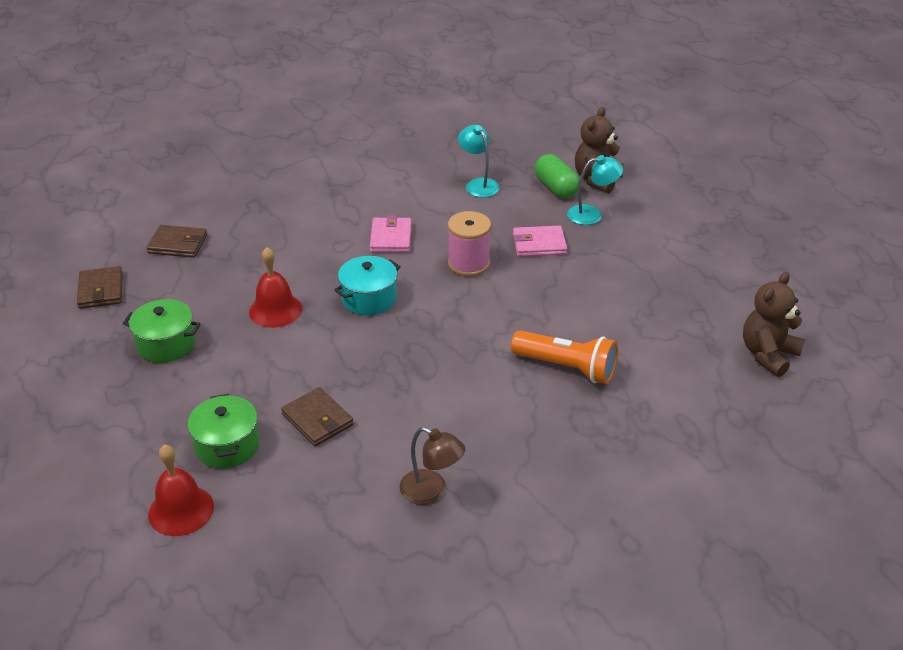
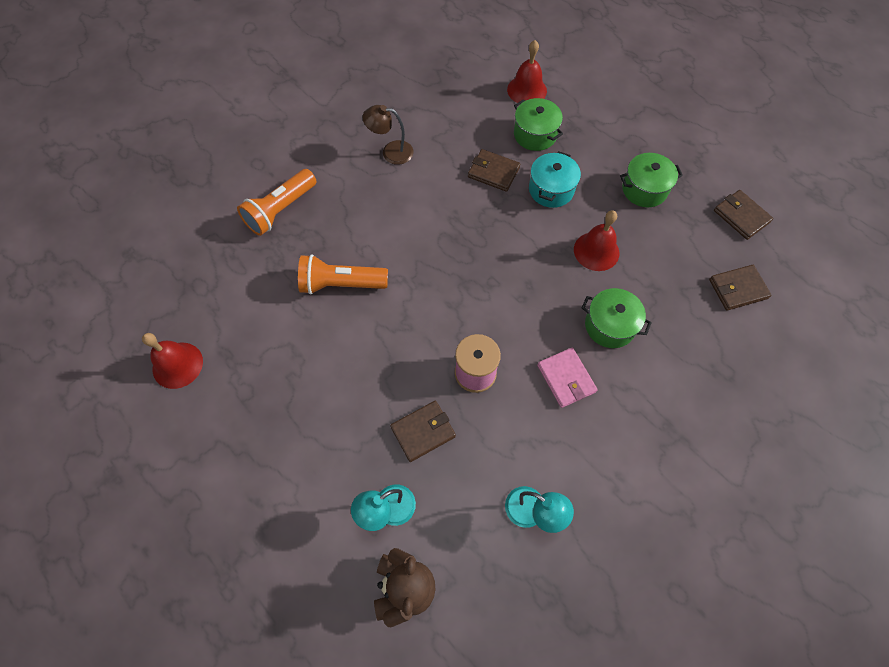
camera: 155 degrees right, 25 degrees up
(319, 256) = (610, 325): none -> green pot
(369, 298) = (534, 293): turquoise pot -> turquoise pot (551, 189)
(539, 244) = (423, 432): pink wallet -> brown wallet
(556, 188) = (445, 546): green capsule -> none
(613, 468) = (280, 210): none -> orange flashlight
(768, 354) = (177, 365): brown teddy bear -> red bell

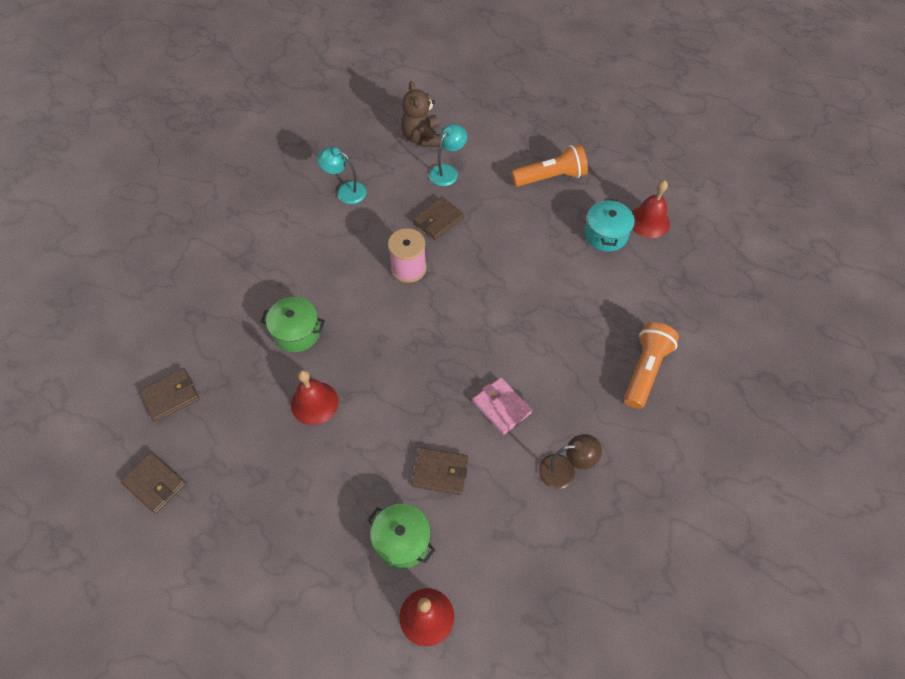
camera: 165 degrees right, 5 degrees down
(341, 284) = (550, 313): orange flashlight -> orange flashlight (550, 177)
(551, 189) = (371, 465): turquoise pot -> turquoise pot (606, 234)
(566, 378) = (332, 280): pink wallet -> pink wallet (501, 407)
(644, 189) = (264, 492): green pot -> none

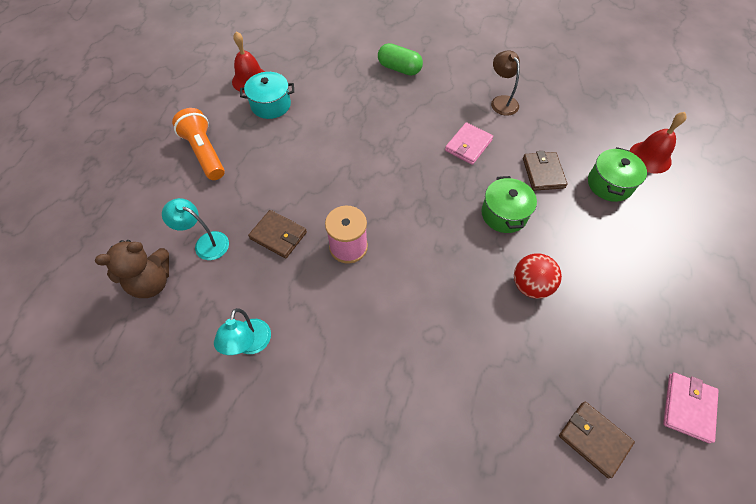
camera: 105 degrees left, 0 degrees up
(155, 483) = (688, 407): brown wallet -> pink wallet
(297, 332) = (462, 330): green pot -> green pot (504, 214)
(314, 403) = (530, 285): red bell -> red ball
(645, 370) = (399, 69): orange flashlight -> green capsule

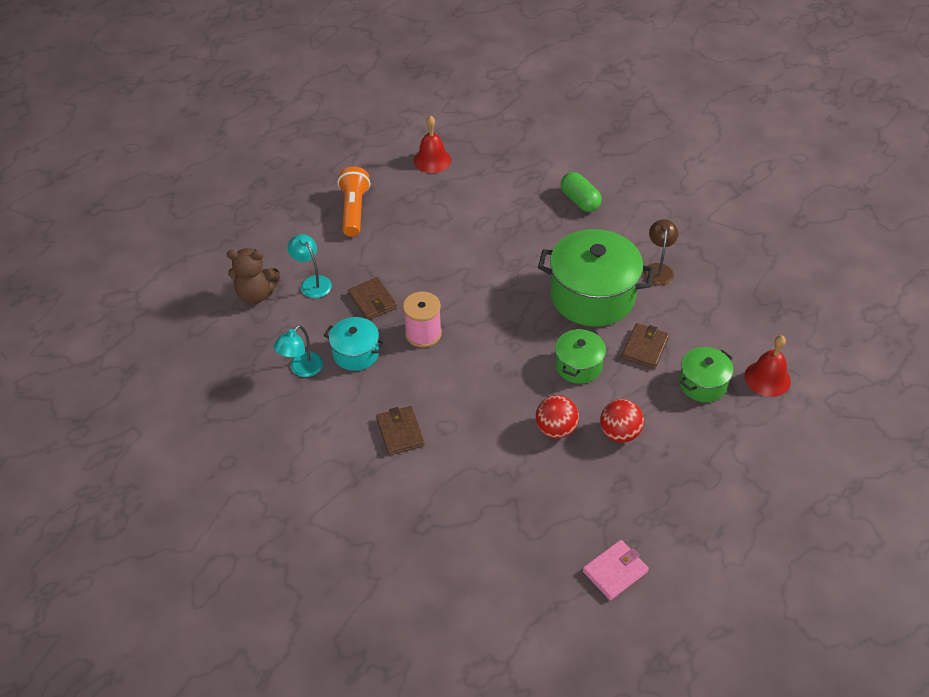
camera: 30 degrees right, 10 degrees down
(271, 105) = (436, 190): turquoise pot -> turquoise pot (356, 353)
(468, 145) = (592, 296): pink wallet -> green pot
(584, 262) = (619, 433): none -> red ball
(594, 439) = (517, 552): brown wallet -> brown wallet (400, 432)

